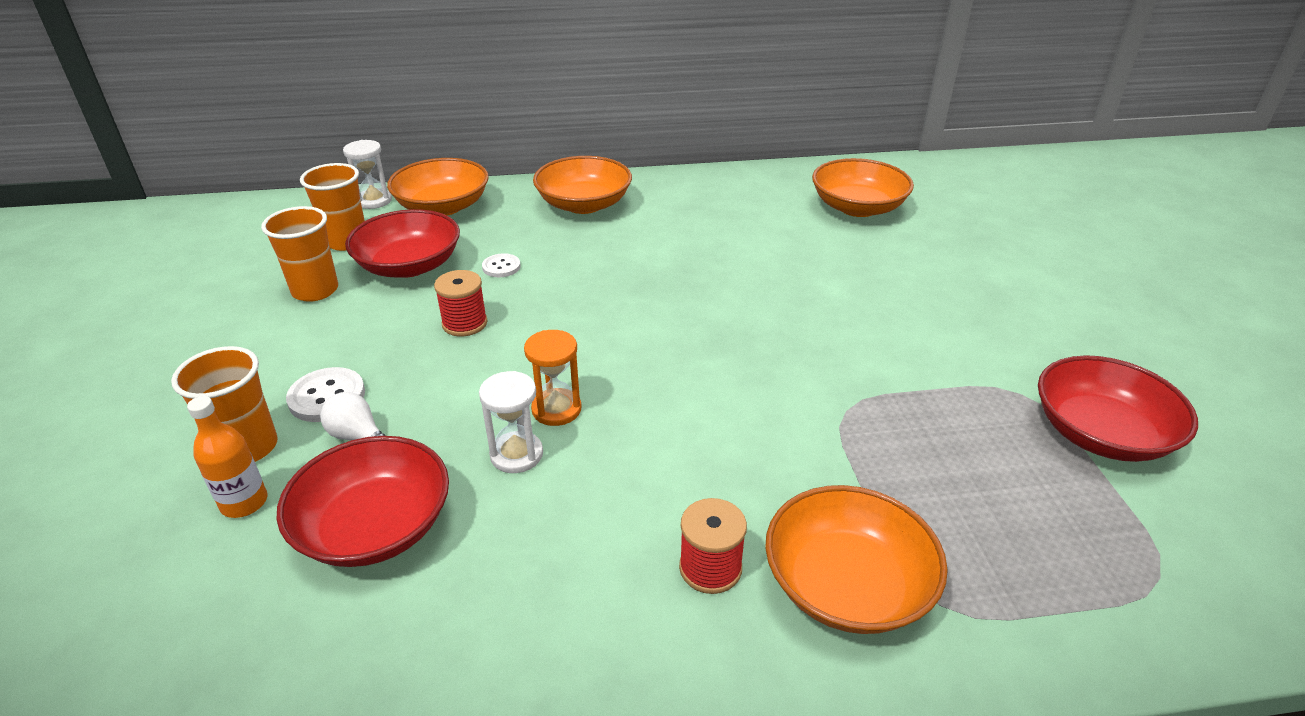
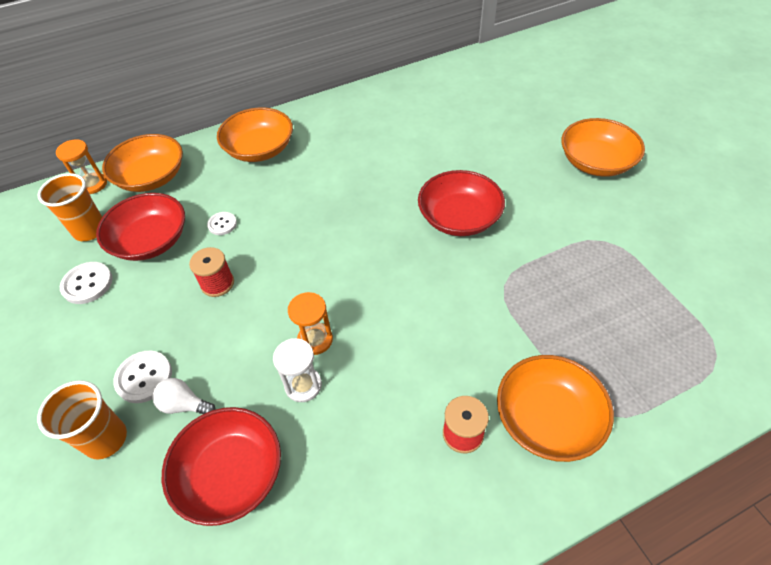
camera: 15 degrees left, 15 degrees up
(244, 503) = (127, 485): orange bottle -> none
(315, 290) = (87, 284): orange cup -> white button
(374, 201) = (93, 184): white hourglass -> orange hourglass
(857, 207) = (455, 106): orange bowl -> orange bowl (596, 162)
(1100, 433) = (658, 259): red bowl -> red bowl (459, 218)

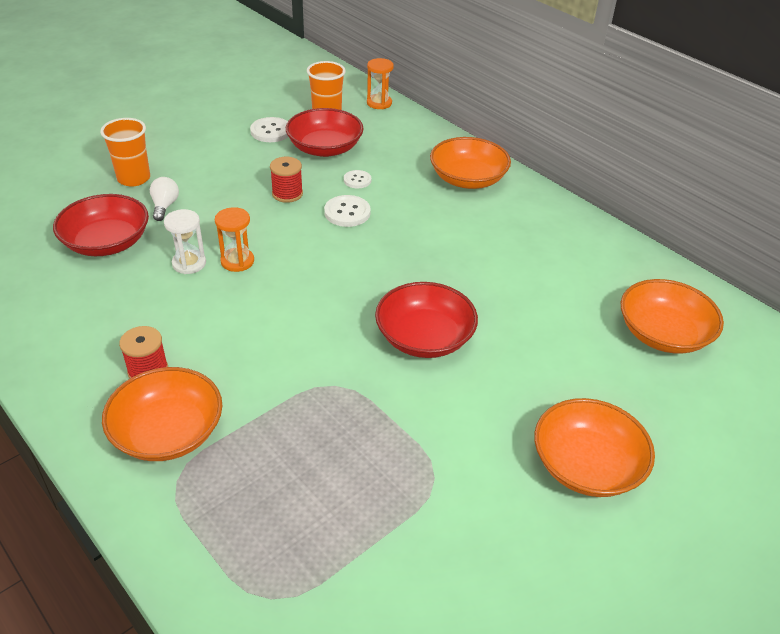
camera: 70 degrees right, 10 degrees down
(144, 377) = (187, 181): white button -> white button (347, 212)
(151, 177) = (400, 129): orange bowl -> orange bowl (663, 334)

